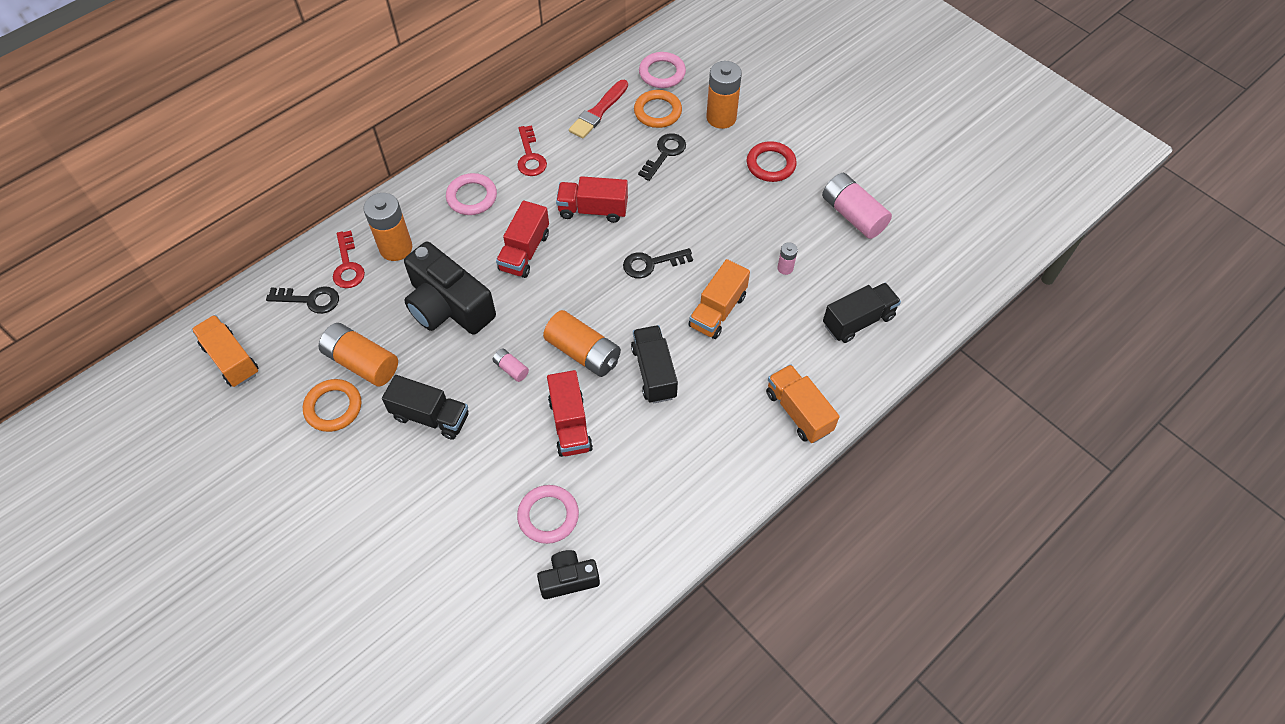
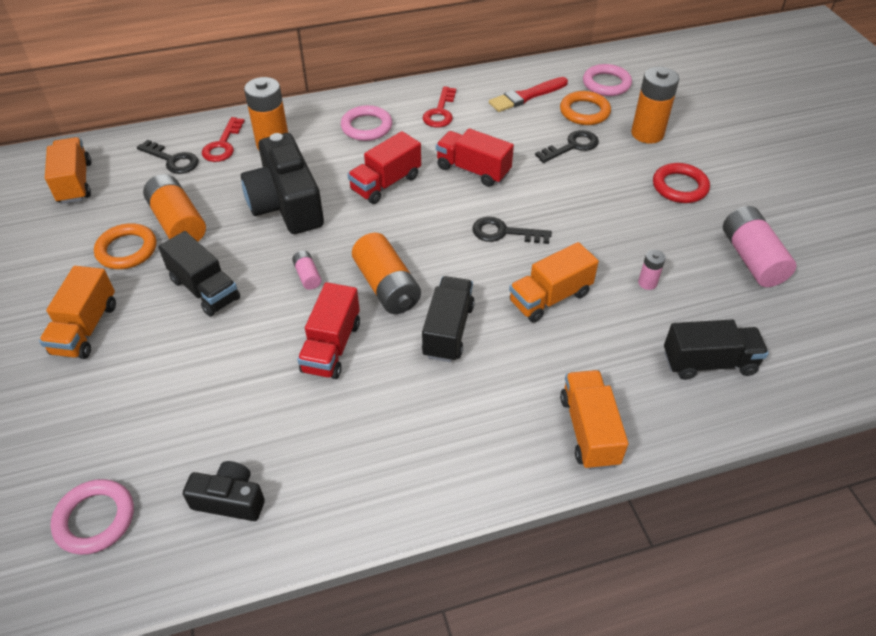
camera: 25 degrees right, 10 degrees down
(351, 494) = (86, 328): none -> orange truck
(548, 516) = (252, 426): pink ring -> pink ring (95, 519)

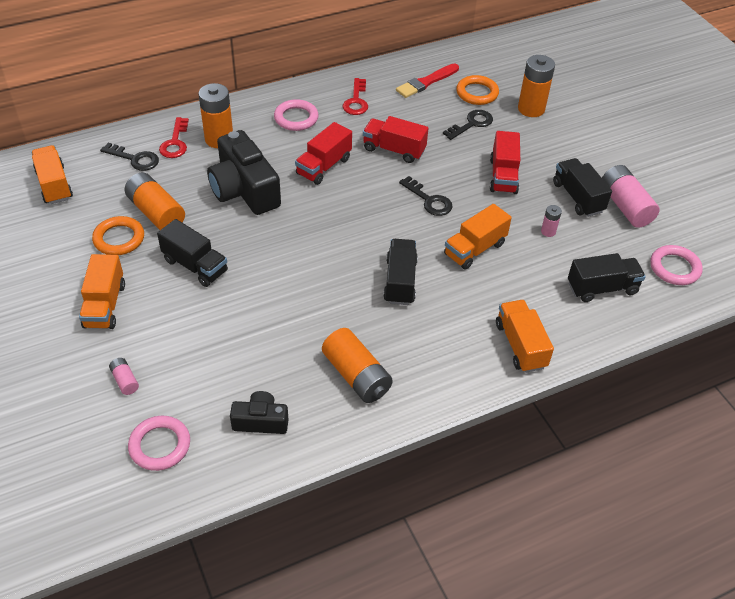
camera: 10 degrees left, 0 degrees up
(307, 276) = (277, 248): pink battery -> pink battery (125, 380)
(331, 347) = (311, 302): red truck -> red truck (503, 176)
(387, 286) = (344, 251): orange battery -> orange battery (356, 375)
(504, 232) = (429, 200): black key -> black key turned 135 degrees counterclockwise
(606, 84) = (491, 67): pink ring -> pink ring (674, 268)
(679, 186) = (563, 152): red ring -> none
(691, 243) = (577, 197): none -> black truck

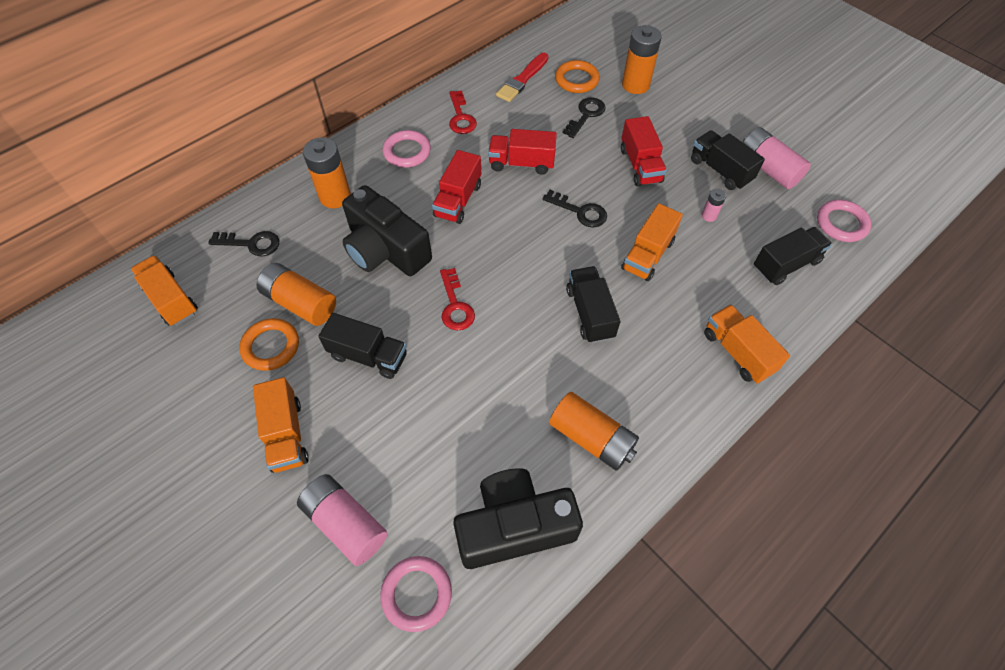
camera: 15 degrees left, 10 degrees up
(125, 380) = (345, 523): pink battery -> pink battery, size x2.07
(175, 142) = (288, 212): red key -> red key (455, 305)
(260, 421) = (514, 526): black camera -> black camera, size x1.88

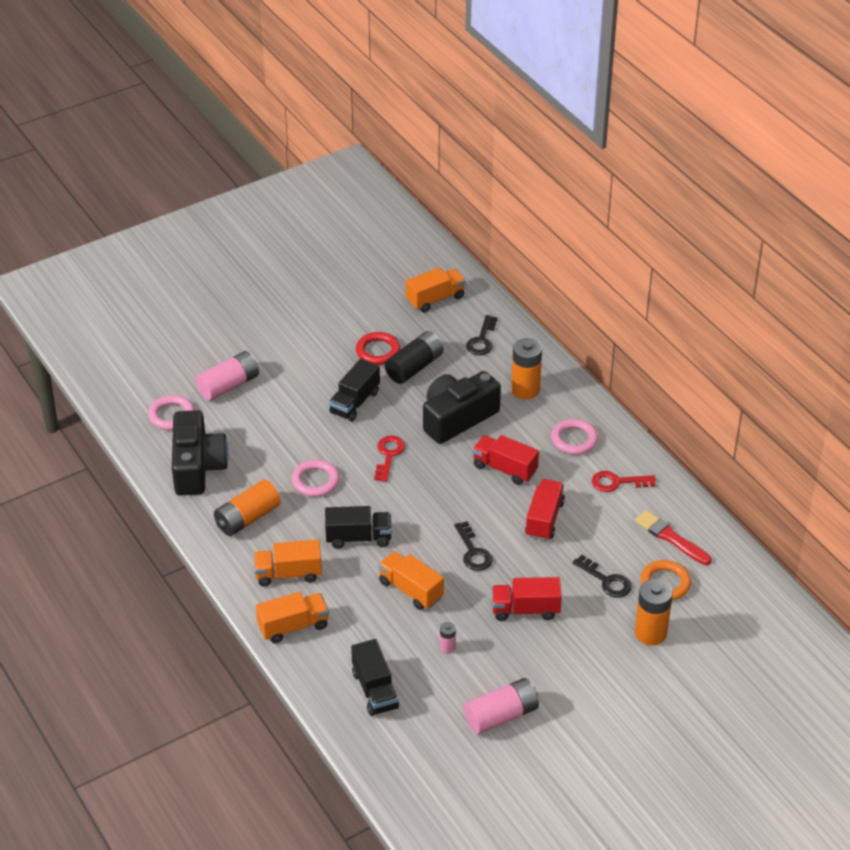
camera: 100 degrees right, 15 degrees down
(271, 346) = (378, 351): orange ring -> red ring
(286, 434) = (302, 359): orange truck -> orange truck (288, 574)
(300, 303) = (414, 367): orange battery -> black battery
(455, 305) = (388, 455): red key -> red key turned 105 degrees clockwise
(580, 211) = (473, 552): black key -> black key turned 60 degrees counterclockwise
(720, 170) = (506, 673): black truck -> none
(841, 223) = (414, 753): pink ring -> pink ring (315, 481)

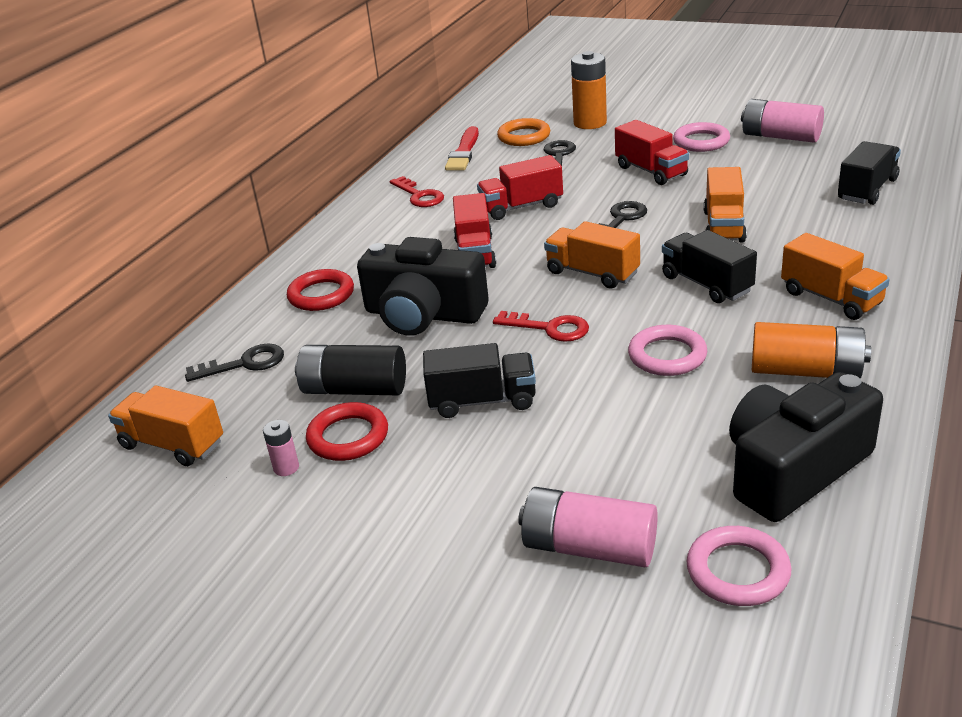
camera: 120 degrees left, 10 degrees down
(293, 626) = (887, 260): orange truck -> orange truck (592, 273)
(388, 455) = (549, 328): red key -> red key turned 135 degrees counterclockwise
(447, 647) = (757, 182): pink battery -> pink battery (286, 468)
(525, 390) = (321, 295): orange battery -> red ring
(574, 439) = (379, 237): pink ring -> pink ring (701, 141)

